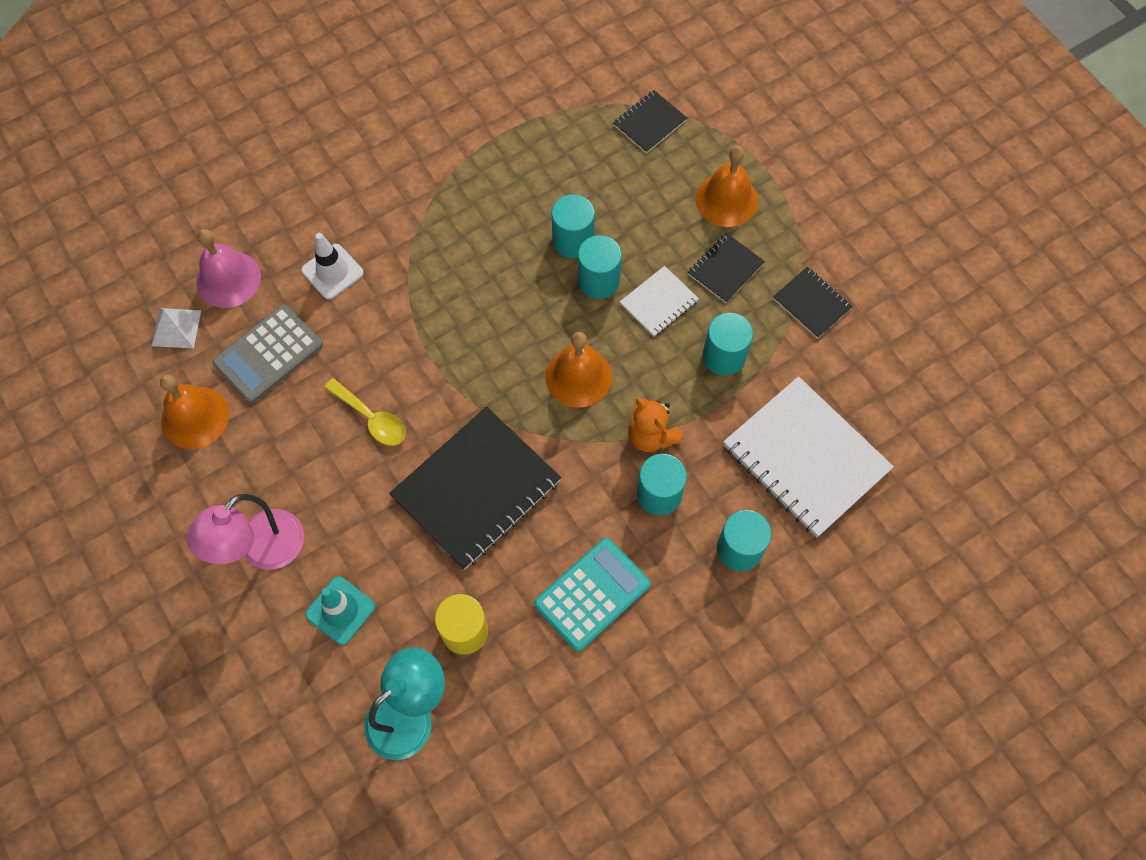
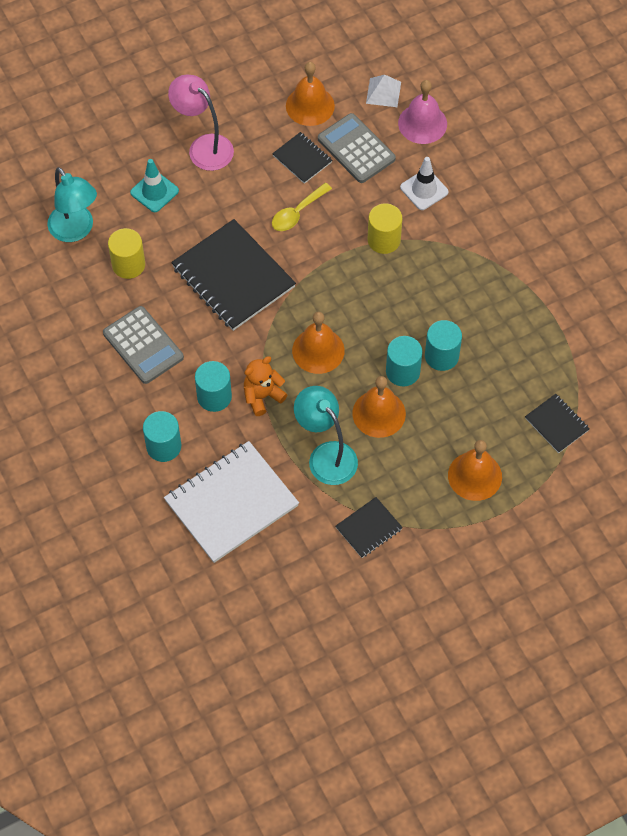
camera: 95 degrees right, 5 degrees down
(410, 313) = (384, 240): none -> yellow cylinder
(592, 594) = (143, 345): turquoise calculator -> grey calculator
(659, 302) = (379, 413): white notebook -> orange bell
(723, 356) = (326, 455): turquoise cylinder -> turquoise lamp
(725, 269) = (406, 466): black notebook -> black notebook (302, 159)

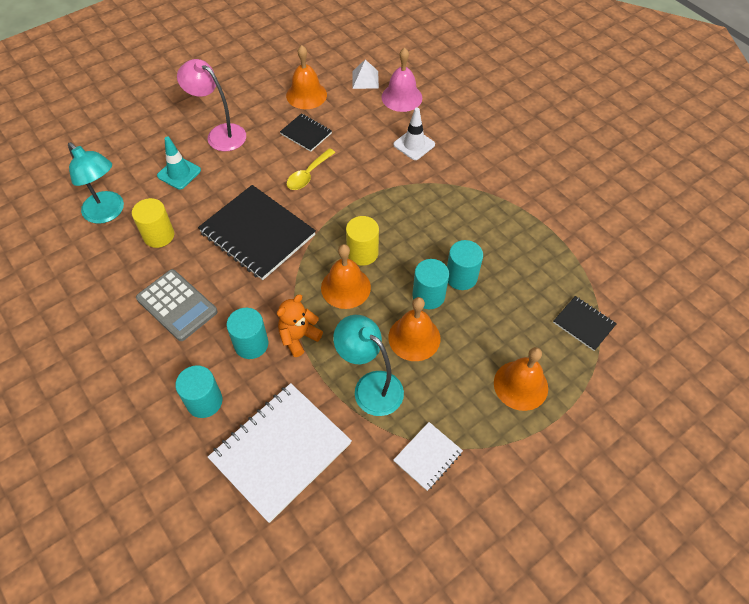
camera: 10 degrees left, 5 degrees down
(356, 149) = (350, 121): grey calculator -> none
(369, 528) = (428, 457): black notebook -> white notebook
(384, 240) = (388, 187): yellow cylinder -> yellow cylinder (362, 253)

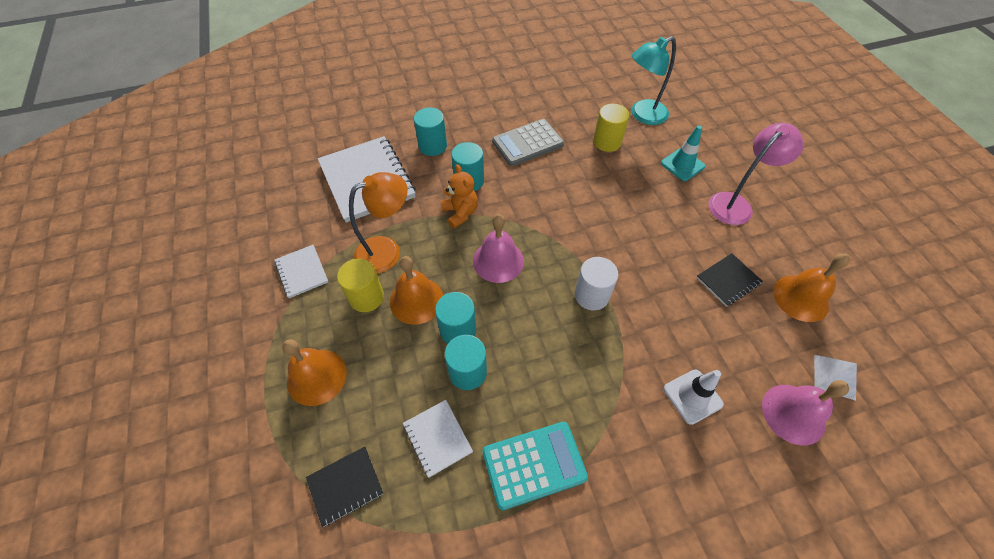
camera: 110 degrees right, 0 degrees up
(257, 234) = (588, 207): black notebook -> none
(308, 175) = (659, 266): yellow spoon -> none
(345, 287) = (498, 261): orange bell -> pink bell
(355, 213) = (591, 295): none -> white cylinder
(362, 253) = (535, 287): yellow cylinder -> yellow cylinder (366, 297)
(370, 386) = (387, 250): turquoise lamp -> orange lamp
(506, 218) = (534, 464): none -> turquoise calculator
(520, 279) = (437, 438): none -> white notebook

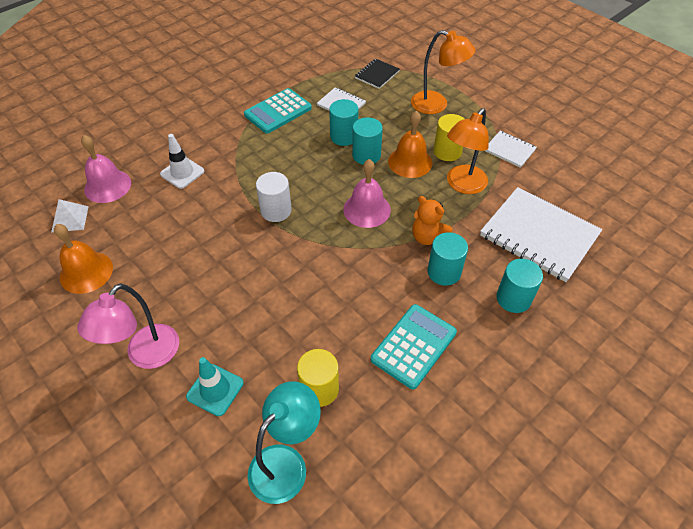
camera: 155 degrees right, 5 degrees down
(316, 377) = (436, 105): orange bell -> orange lamp
(527, 143) = (413, 346): grey calculator -> turquoise calculator
(728, 280) = (155, 264): black notebook -> none

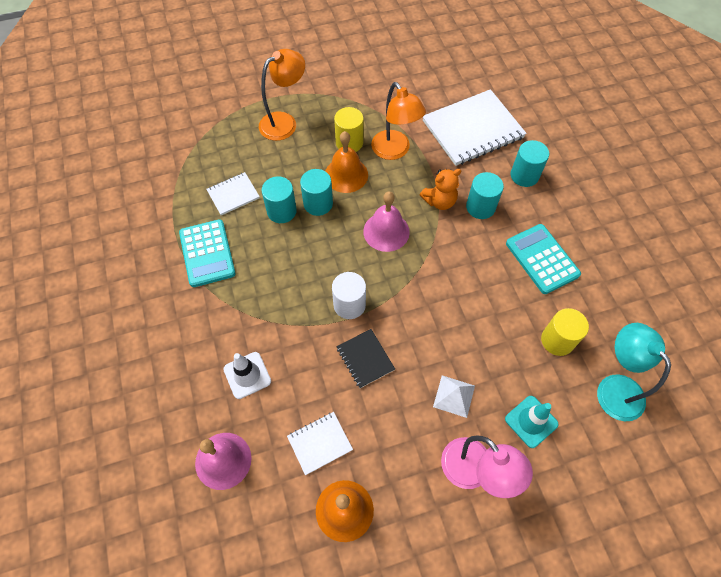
camera: 65 degrees left, 10 degrees up
(70, 219) = (254, 514): white pyramid -> white pyramid (454, 396)
(377, 75) = (208, 147): black notebook -> black notebook (365, 359)
(509, 150) = (372, 100): white notebook -> white notebook (319, 443)

